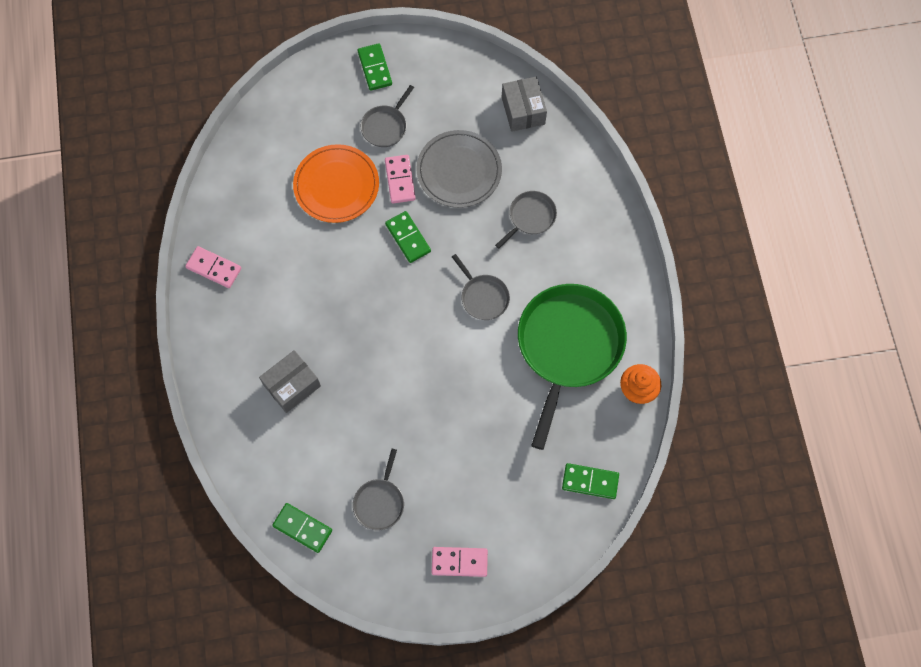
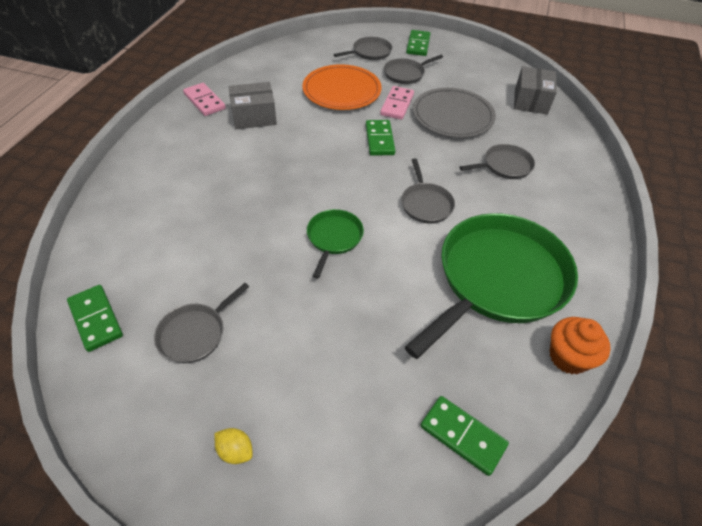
camera: 25 degrees right, 20 degrees down
(292, 385) = (196, 197): grey box -> grey box (254, 116)
(331, 107) = (370, 52): none -> grey pan
(429, 370) = (334, 238): none -> green pan
(459, 562) = (235, 451): pink domino -> yellow lemon

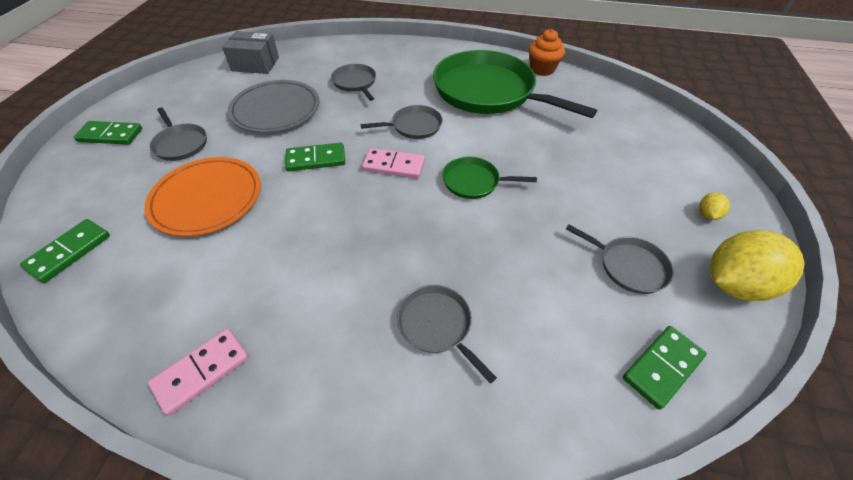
camera: 95 degrees left, 0 degrees up
(138, 424) = (734, 284): none -> yellow lemon
(254, 116) = (257, 288): grey box -> none
(370, 52) = (112, 178): grey pan -> grey pan (437, 325)
(397, 105) = (248, 149): pink domino -> pink domino (394, 166)
(462, 436) = (621, 110): green domino -> green domino (69, 252)

